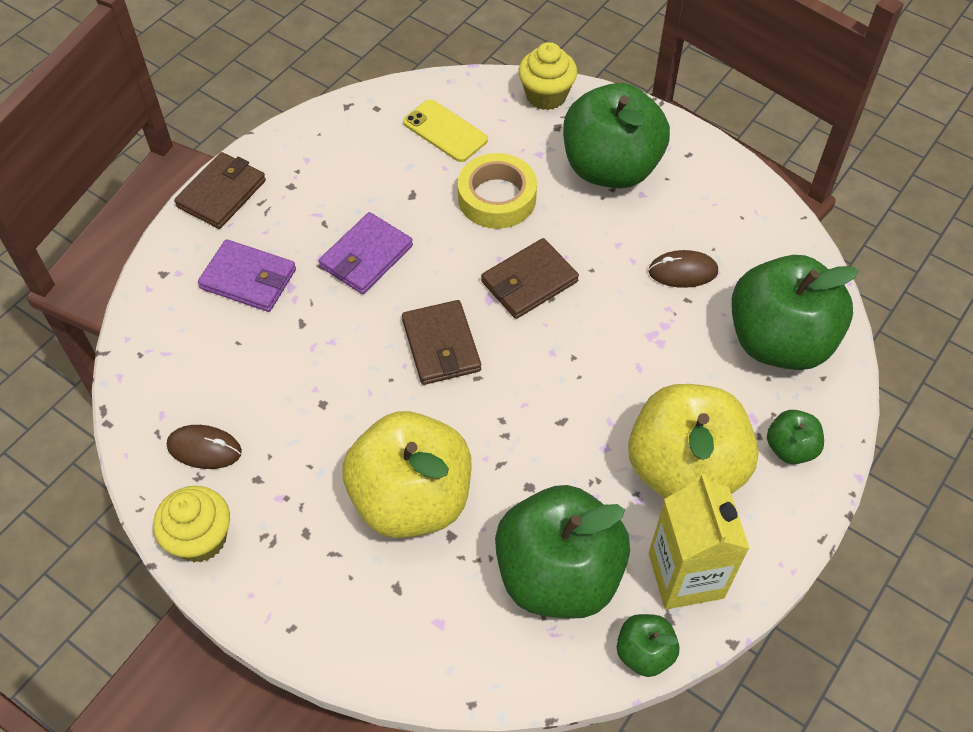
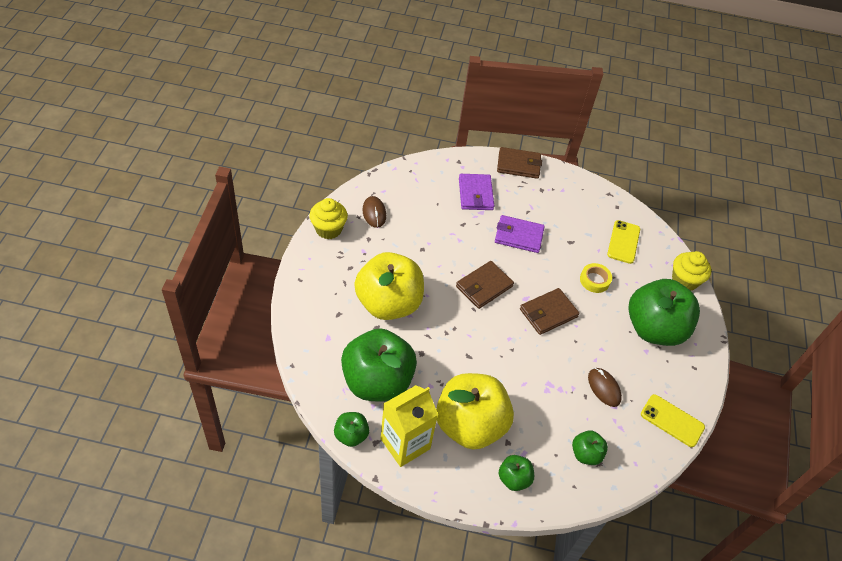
camera: 60 degrees right, 5 degrees down
(497, 198) = (594, 280): yellow tape -> yellow tape, size x0.63
(529, 282) = (548, 313): brown wallet -> brown wallet turned 60 degrees counterclockwise
(760, 218) = (672, 421): none -> yellow phone
(779, 341) = (586, 454): green apple -> green apple, size x0.45

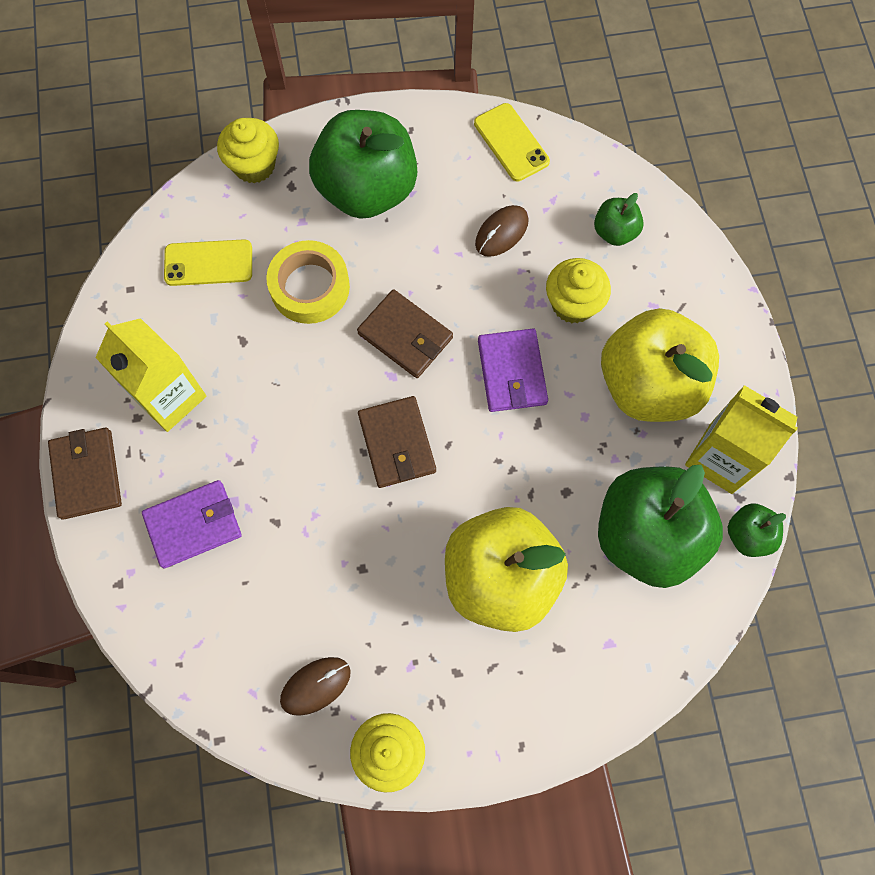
camera: 105 degrees left, 20 degrees up
(484, 286) = (397, 443): brown wallet -> brown wallet turned 45 degrees clockwise
(514, 479) = (696, 307): green apple -> none
(518, 236) = (264, 423): purple wallet -> purple wallet (512, 372)
(540, 407) = (573, 304): none -> yellow cupcake
(548, 204) = (169, 397): none -> yellow carton
(594, 280) = (310, 287): yellow tape -> yellow tape, size x1.59
(672, 421) = (511, 142): yellow phone -> yellow phone turned 45 degrees counterclockwise

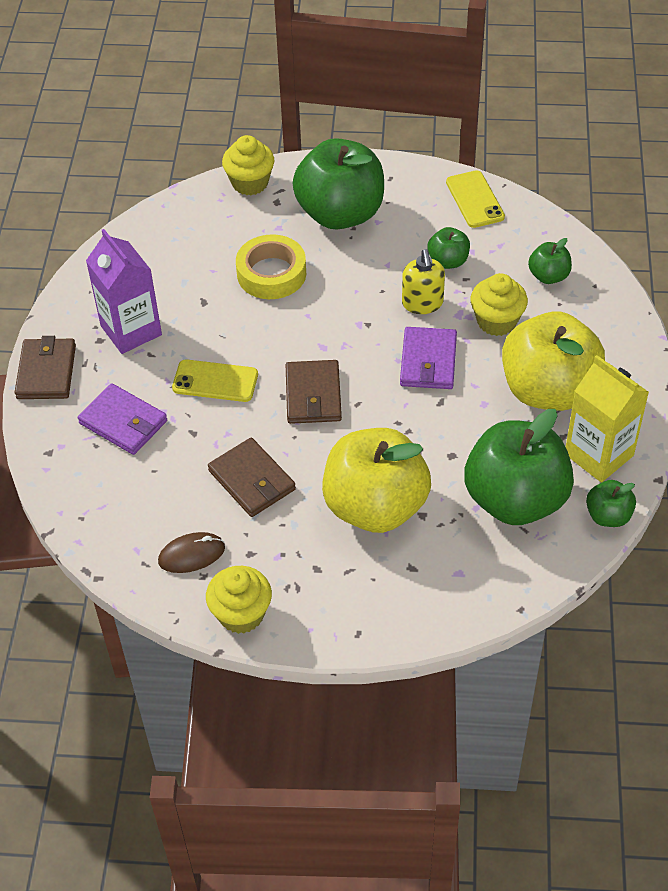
camera: 15 degrees right, 20 degrees down
(169, 397) = (131, 330): yellow carton -> purple carton
(193, 525) = (123, 422): purple wallet -> purple wallet turned 45 degrees clockwise
(208, 263) = (191, 244): yellow phone -> yellow phone (215, 381)
(405, 336) = (343, 320): brown wallet -> brown wallet (252, 480)
(487, 295) = (422, 303): none -> yellow soap dispenser
(501, 232) = (448, 261): brown mouse -> green apple

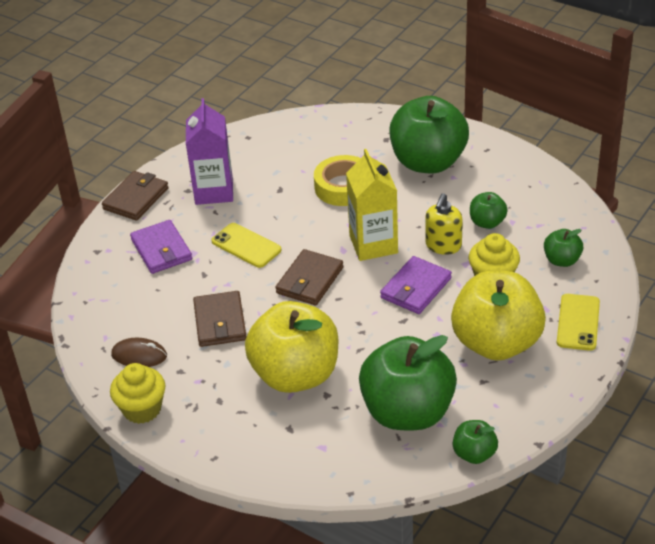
camera: 30 degrees right, 10 degrees down
(250, 183) = (376, 120): yellow cupcake -> none
(475, 199) = (543, 186): yellow phone -> yellow phone (578, 322)
(599, 455) = (502, 406): yellow carton -> yellow carton (373, 244)

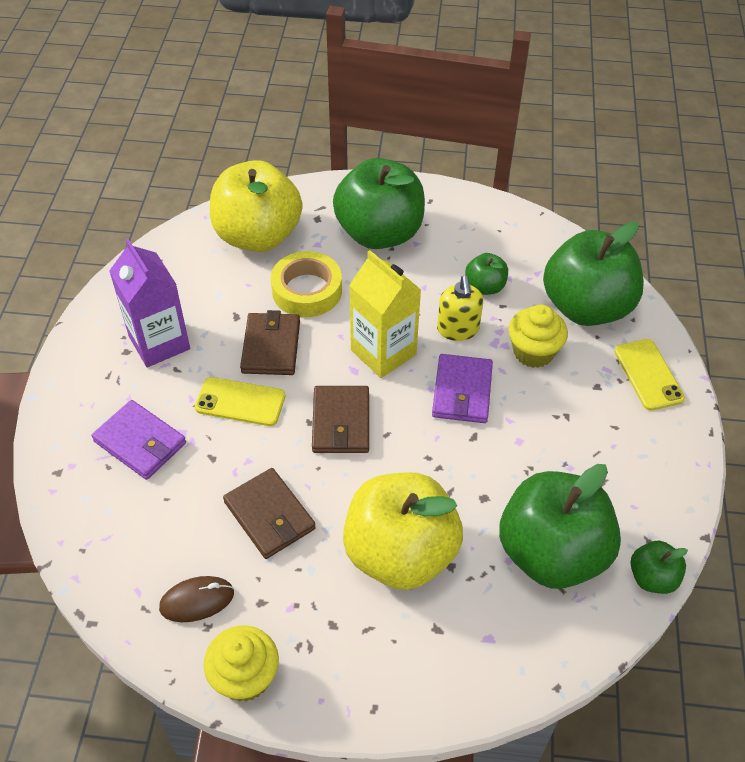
camera: 30 degrees left, 10 degrees up
(136, 198) = (67, 383): brown wallet -> brown wallet (271, 347)
(496, 343) = (586, 429): yellow apple -> yellow apple (258, 236)
(562, 260) = (586, 307): green apple -> green apple, size x2.20

